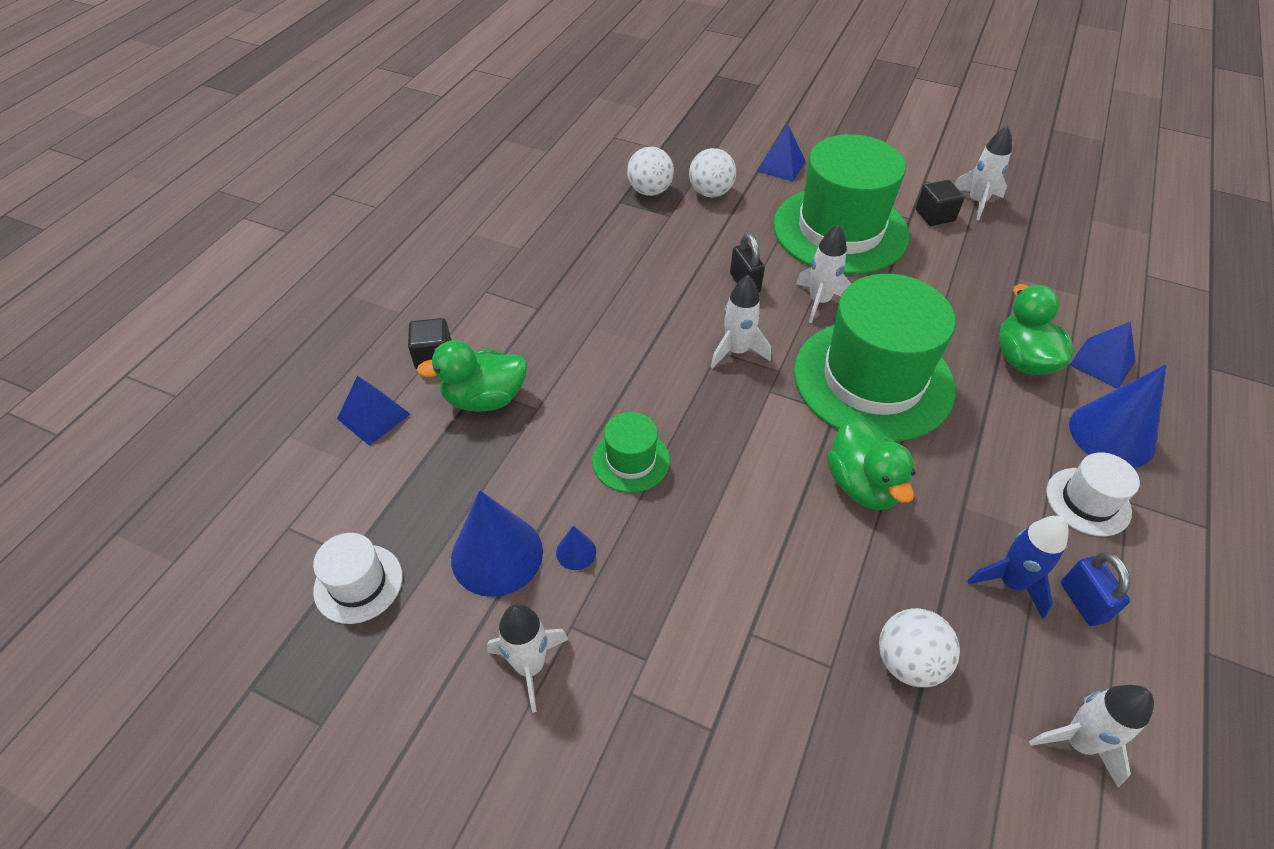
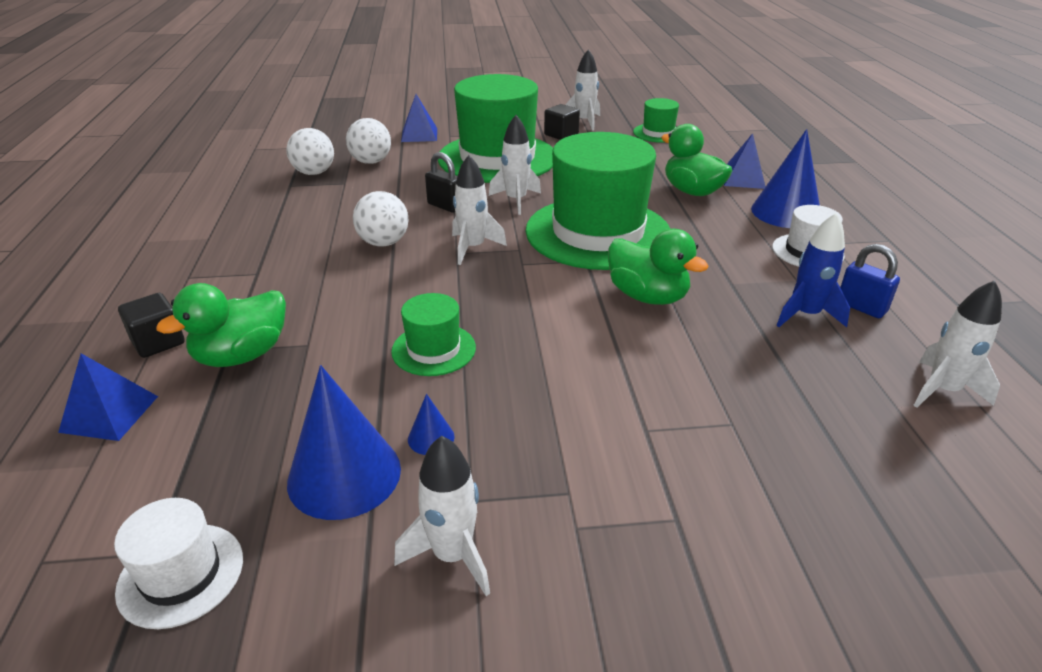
camera: 30 degrees left, 15 degrees down
(908, 662) = (785, 394): white ball -> white ball (384, 243)
(1054, 250) = (658, 133): none -> green hat

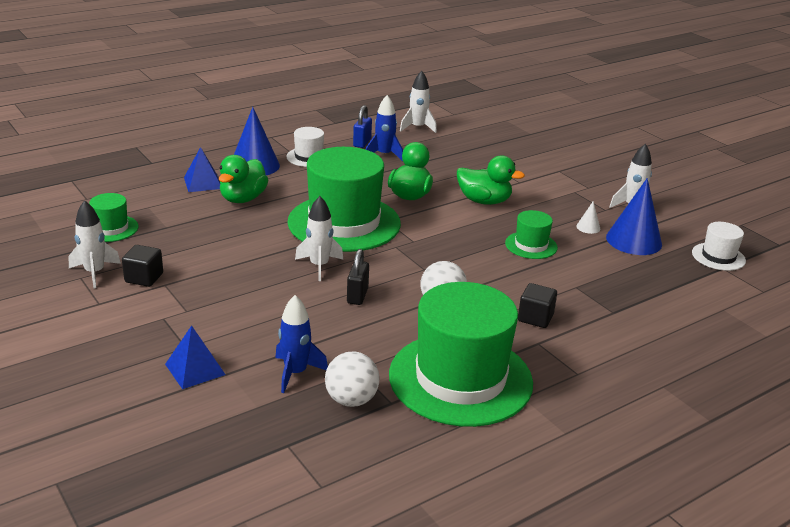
camera: 120 degrees left, 5 degrees down
(109, 414) = (699, 324): blue pyramid -> none
(158, 342) = (642, 342): black cube -> black cube (535, 318)
(242, 355) = (611, 304): green duck -> green duck (484, 201)
(371, 162) = (295, 373): white ball -> blue rocket
(431, 438) = (588, 227): blue cone -> white cone
(473, 248) = (412, 264): white rocket -> none
(497, 158) = (232, 298): green hat -> green hat (460, 378)

